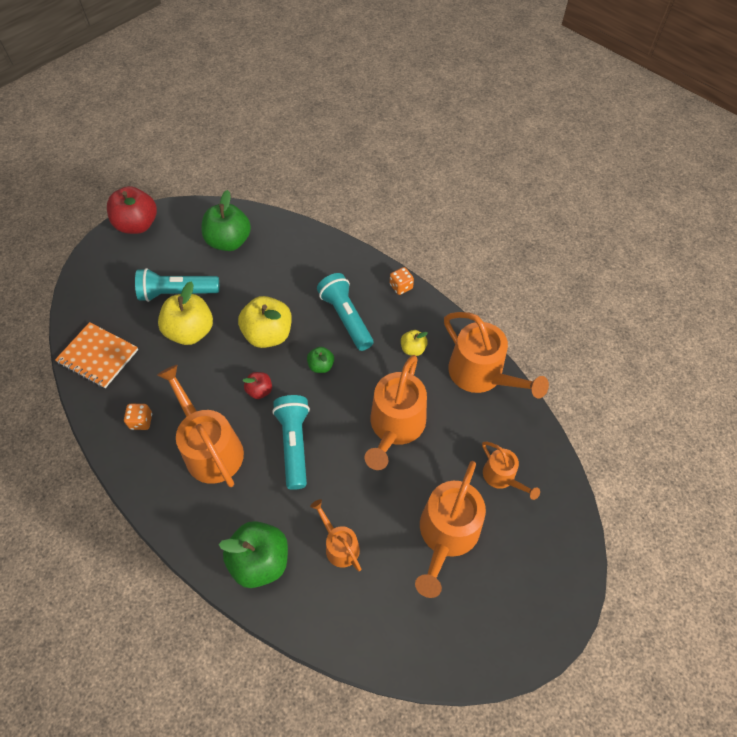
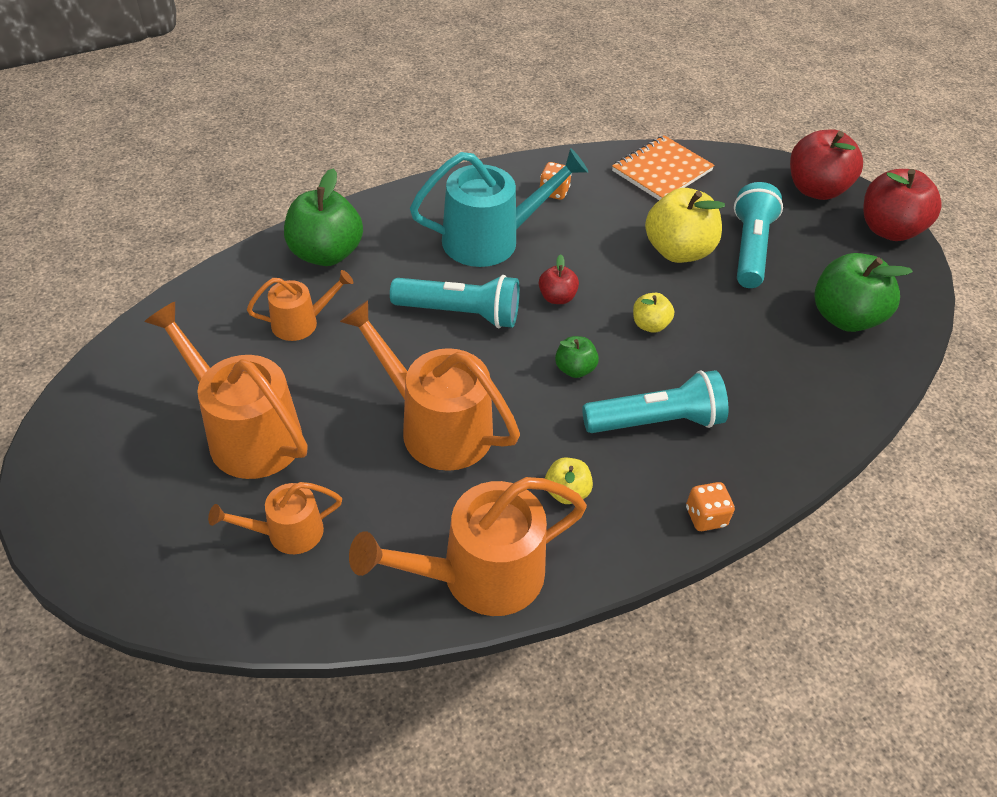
camera: 105 degrees right, 10 degrees down
(101, 264) = (815, 189): none -> red apple
(210, 448) = (490, 239): orange watering can -> turquoise watering can
(268, 334) = (650, 325): yellow apple -> yellow apple, size x0.51

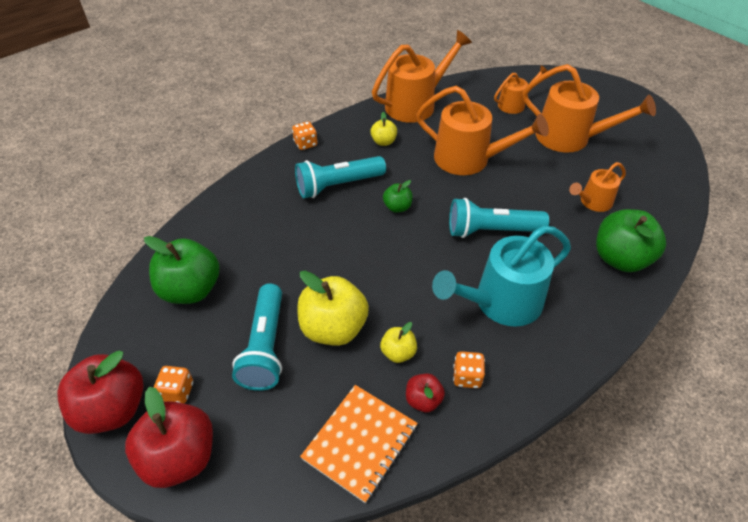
camera: 170 degrees right, 0 degrees up
(557, 297) = (426, 258): red apple -> red apple (423, 400)
(650, 325) = (350, 250): yellow apple -> yellow apple (398, 353)
(831, 231) = (177, 391): none -> orange dice

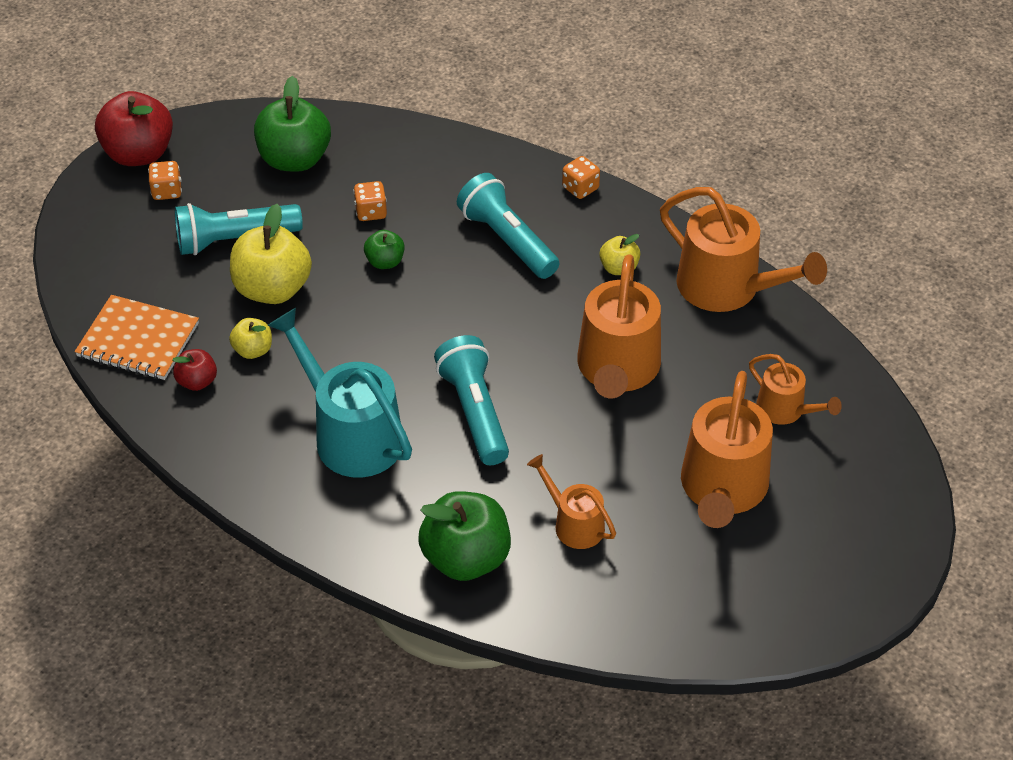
camera: 75 degrees right, 0 degrees up
(180, 457) = (99, 216): red apple -> none
(397, 207) = (486, 308): green apple -> green apple (385, 262)
(467, 377) = (235, 415): orange dice -> orange dice (371, 212)

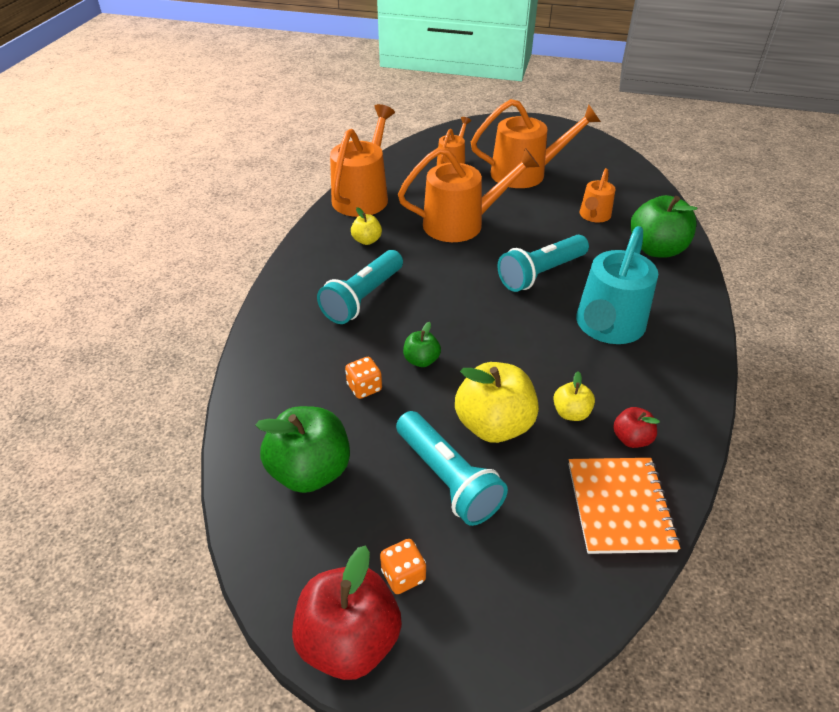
camera: 110 degrees left, 5 degrees down
(580, 188) = (288, 274): orange dice -> none

